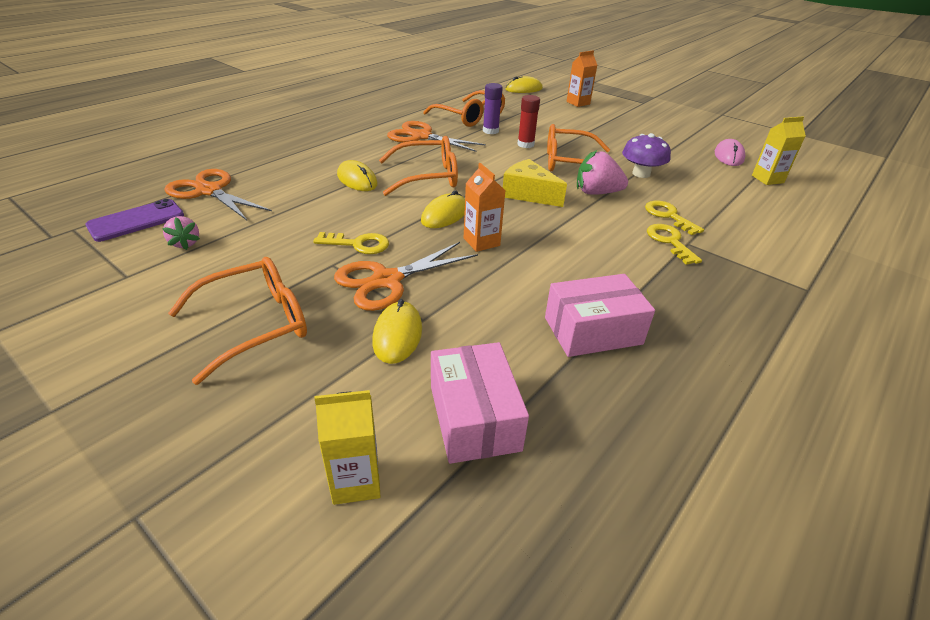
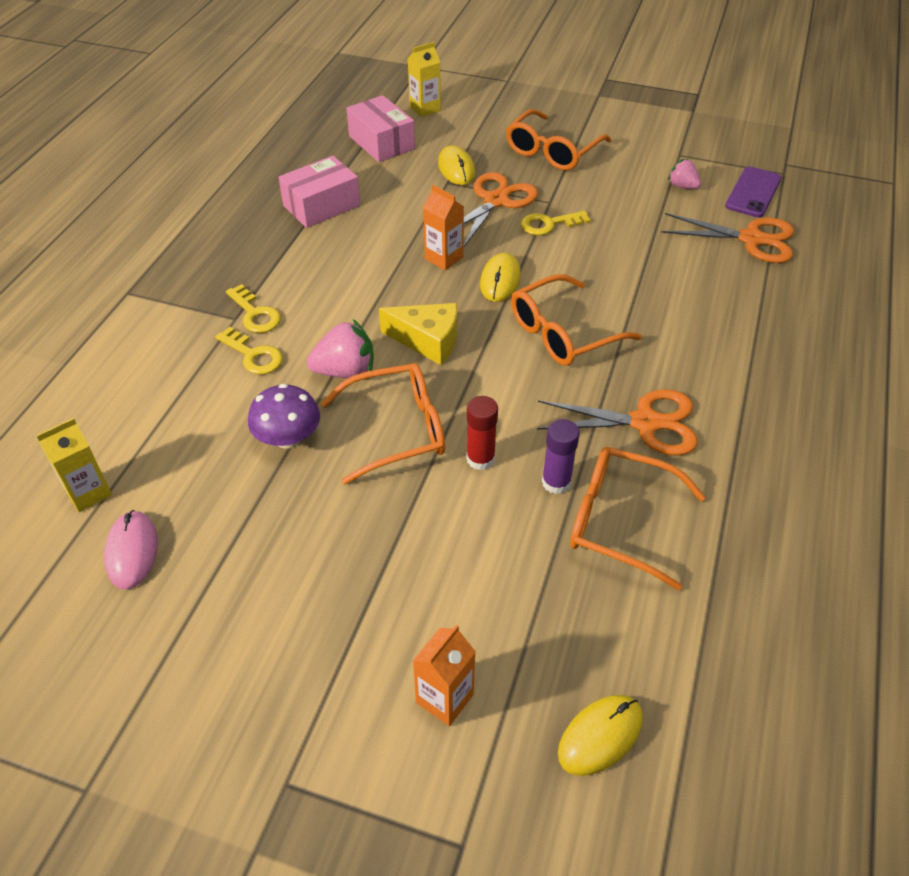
camera: 160 degrees right, 10 degrees up
(357, 180) = (634, 301): yellow mouse -> none

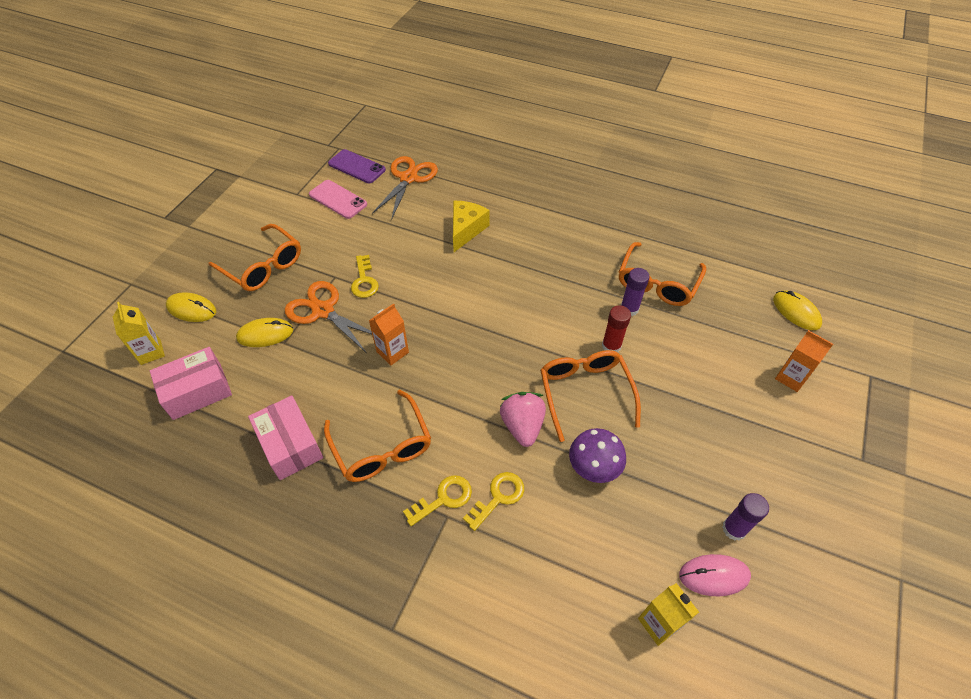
camera: 85 degrees left, 5 degrees up
(189, 580) = (734, 529): none -> purple glue stick
(428, 341) = (492, 369): yellow cheese -> yellow cheese (466, 230)
(500, 280) = (427, 318): yellow mouse -> yellow mouse (191, 309)
(563, 333) = (492, 288): orange glasses -> orange glasses (382, 447)
(645, 422) = (578, 259): orange scissors -> none
(682, 186) = (338, 199): pink strawberry -> pink phone

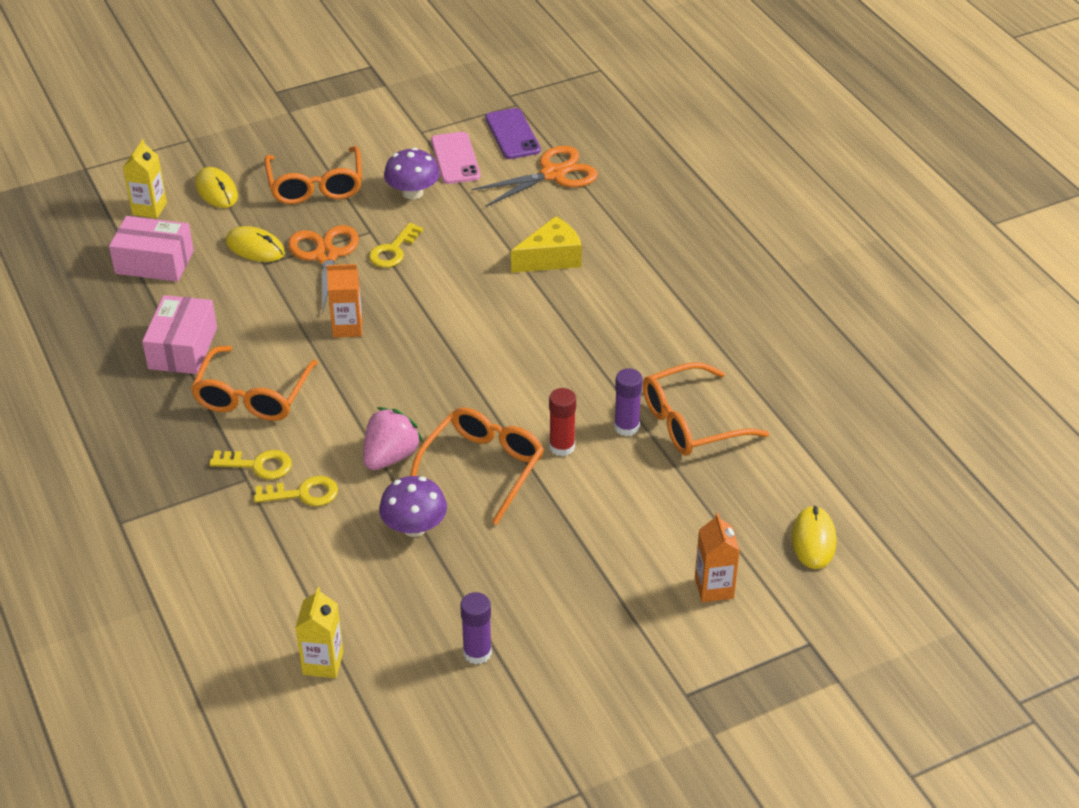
camera: 40 degrees right, 10 degrees down
(334, 235) = (412, 192): none -> purple mushroom
(714, 576) = (412, 668): pink mouse -> none

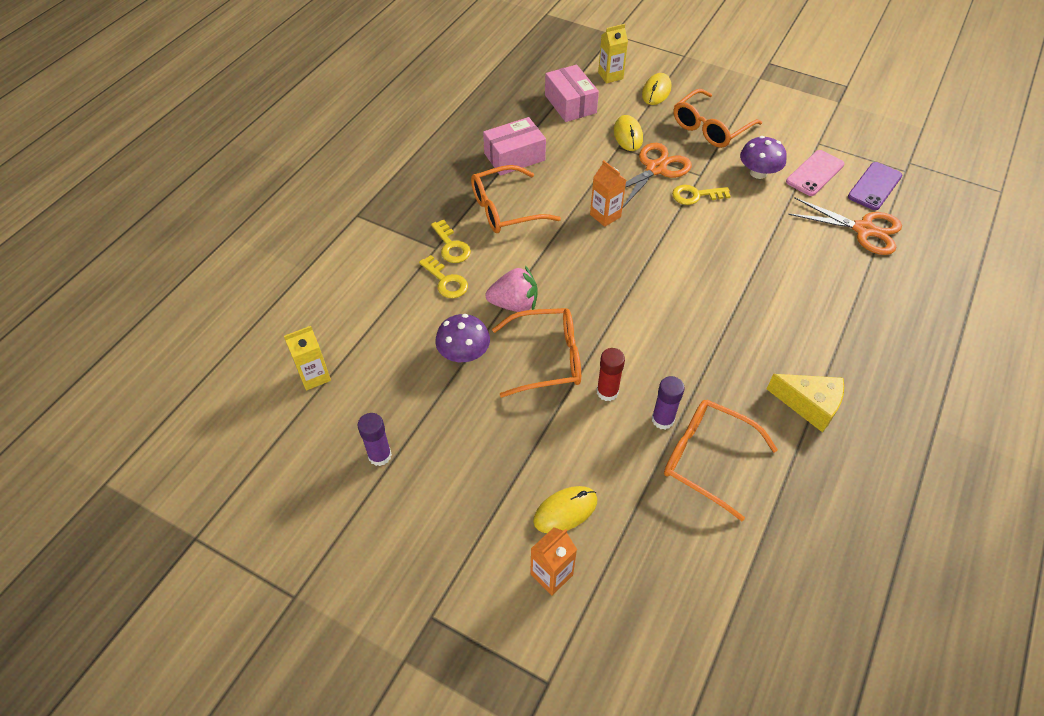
camera: 55 degrees right, 10 degrees up
(551, 258) = (781, 277): yellow cheese -> yellow cheese (809, 405)
(813, 540) = (661, 622): yellow mouse -> yellow mouse (565, 511)

